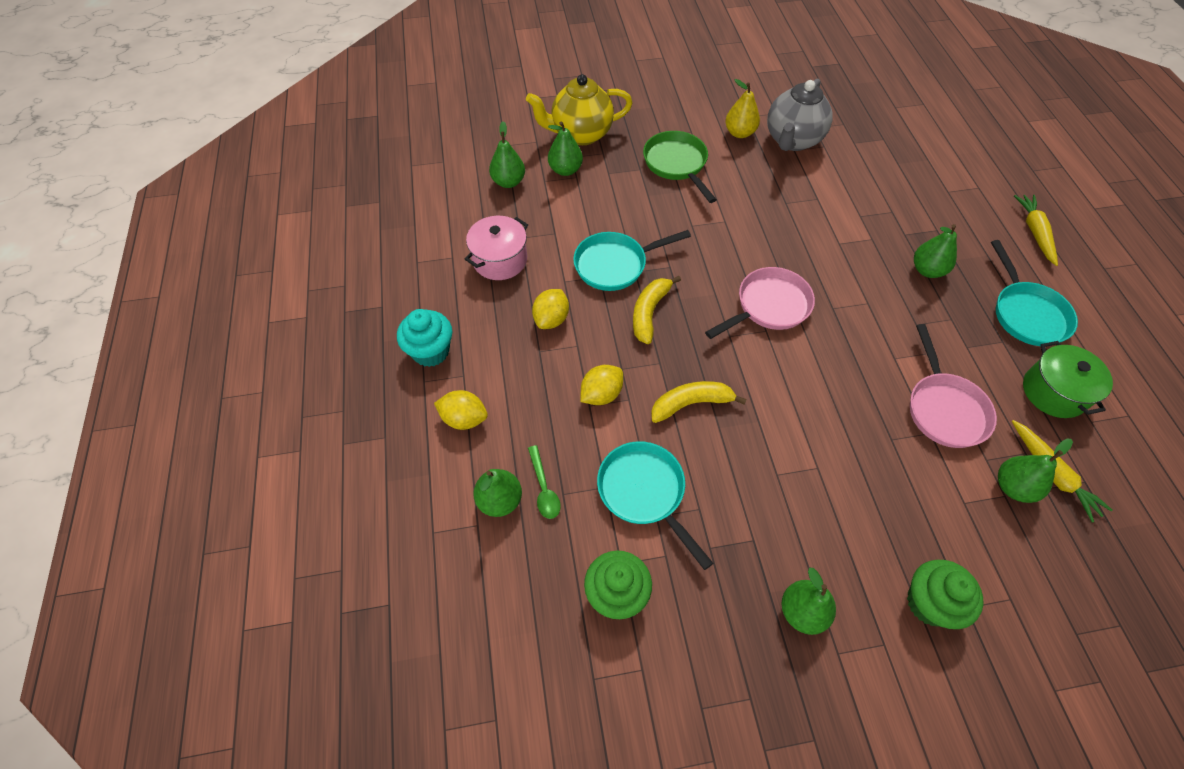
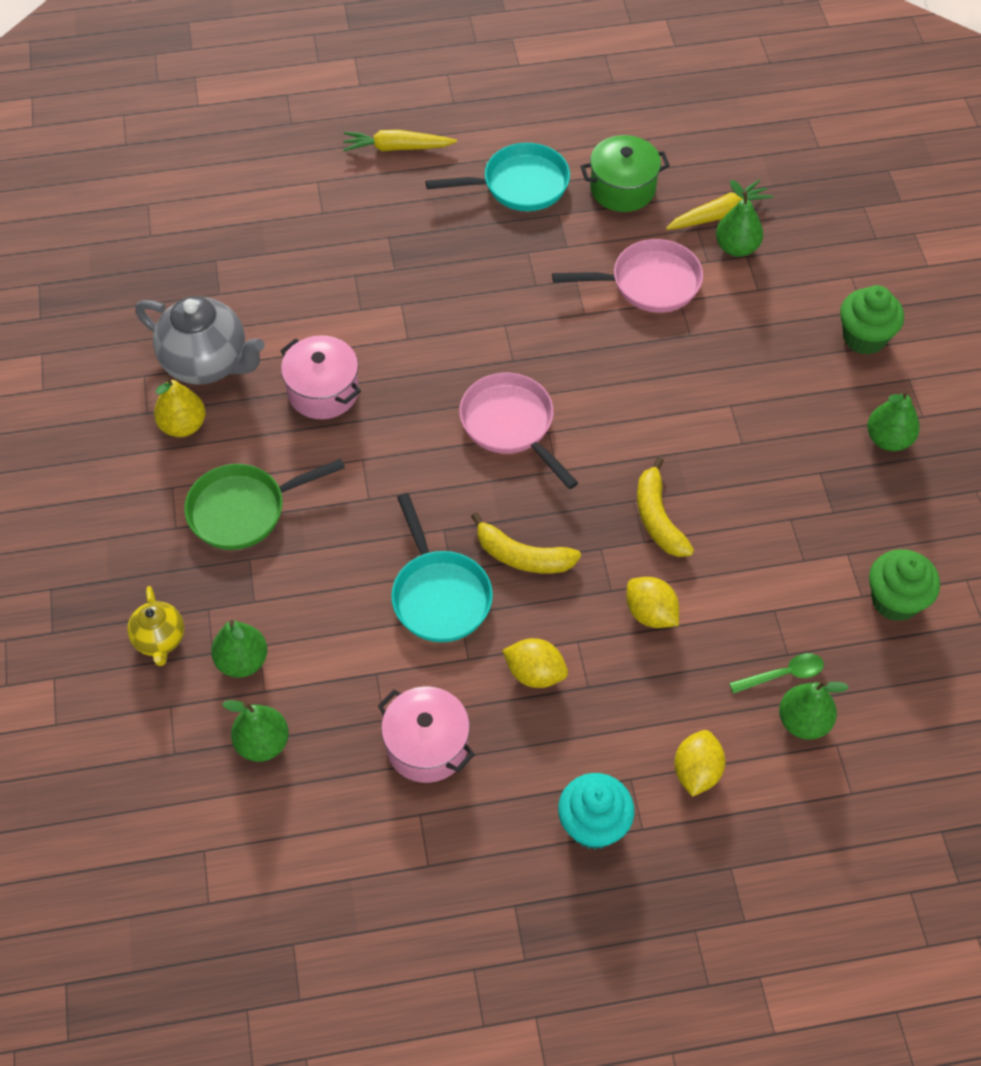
camera: 90 degrees left, 0 degrees up
(581, 134) = (160, 640): yellow teapot -> yellow teapot, size x0.56
(645, 493) = (777, 570): turquoise pan -> none
(780, 198) = (323, 391): none -> pink pot
(927, 270) = (454, 259): green pear -> none

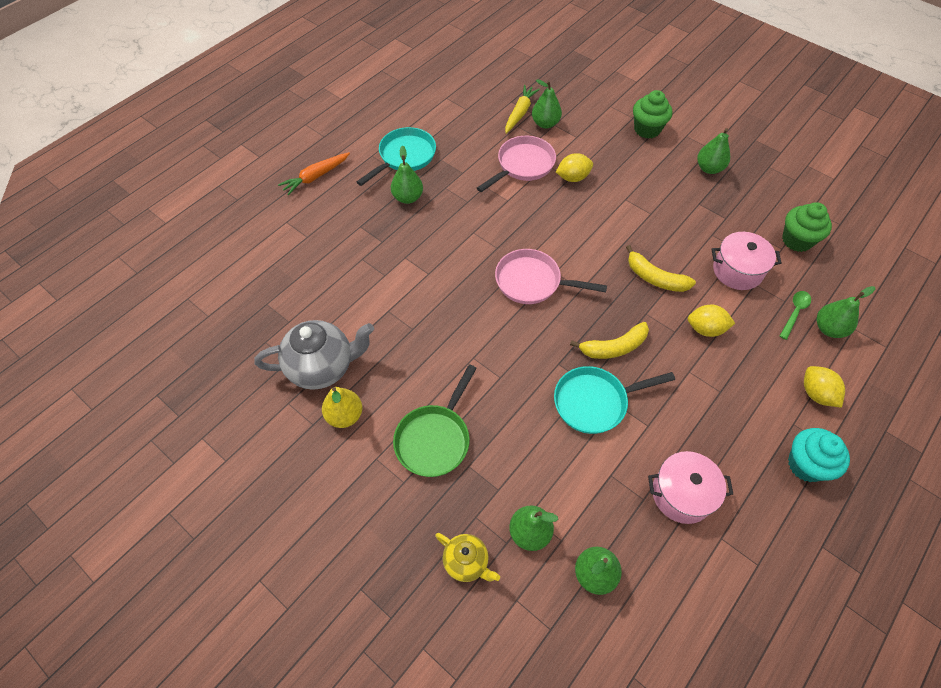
camera: 40 degrees left, 0 degrees up
(323, 391) = (410, 335): pink pot -> pink pot (737, 271)
(397, 148) = (316, 177): yellow carrot -> orange carrot
(439, 595) = (595, 402): turquoise pan -> turquoise pan turned 135 degrees clockwise
(473, 237) = (408, 197): none -> green pear
(535, 673) = (688, 406): yellow lemon -> yellow lemon (572, 177)
(622, 188) = (460, 128): green pot -> none

